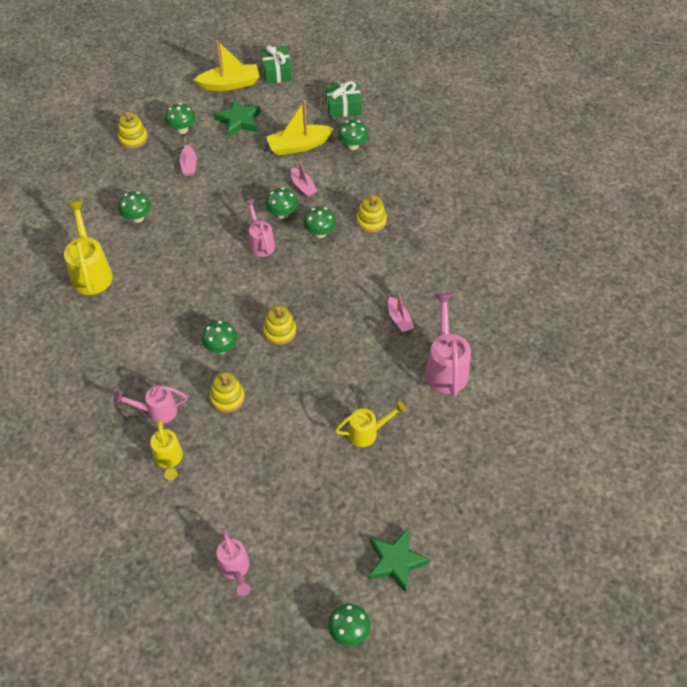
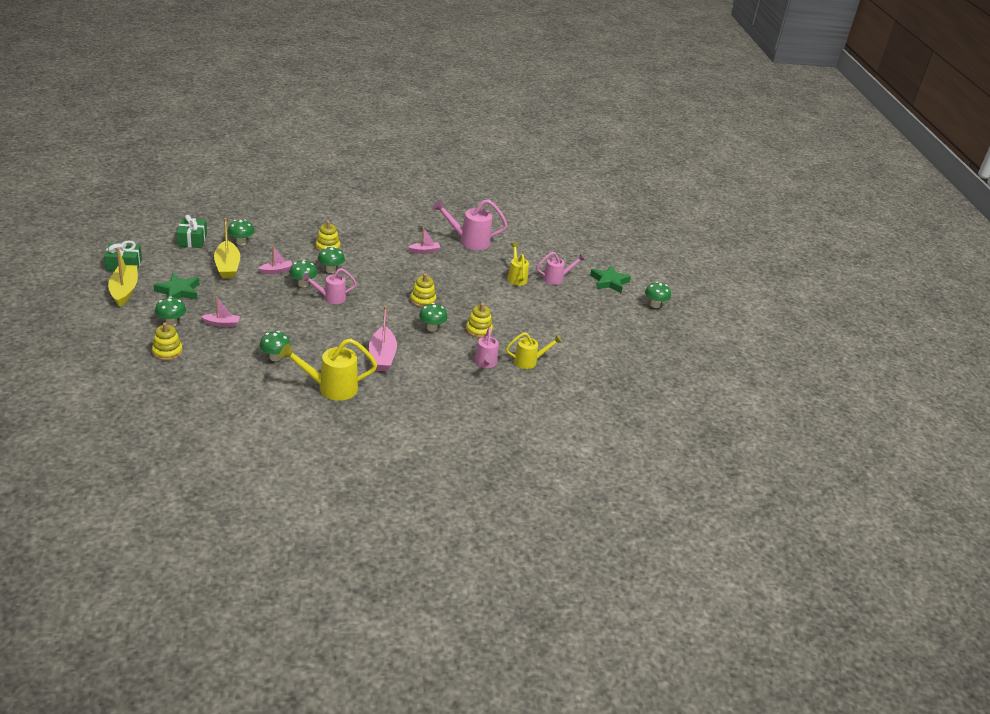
camera: 90 degrees left, 20 degrees down
(154, 307) = (382, 356): none -> pink boat
(235, 570) = (616, 342): pink watering can -> pink watering can (556, 279)

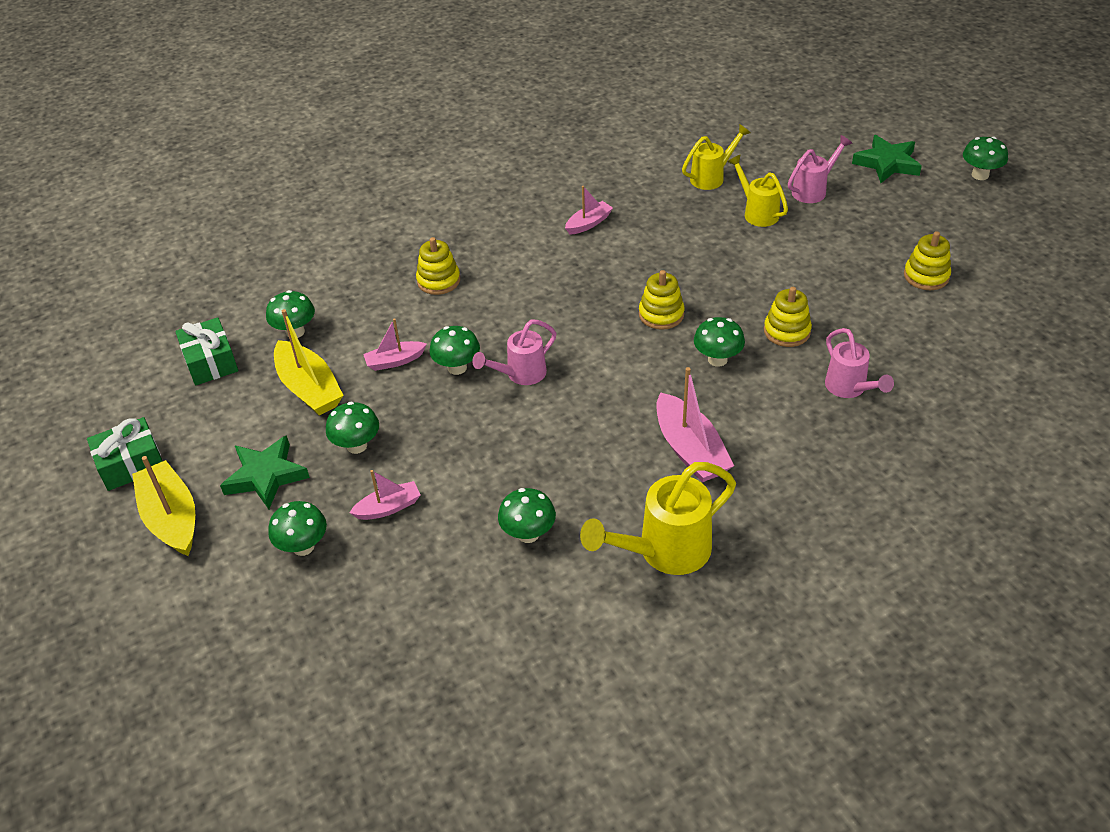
camera: 15 degrees left, 10 degrees up
(167, 352) = (342, 611): yellow stacking toy -> yellow stacking toy (926, 276)
(276, 271) = (395, 361): pink boat -> pink boat turned 150 degrees counterclockwise
(331, 270) = (478, 321): green mushroom -> green mushroom (357, 446)
(469, 241) = (637, 178): pink watering can -> none
(529, 361) = (906, 354): yellow watering can -> yellow watering can (712, 177)

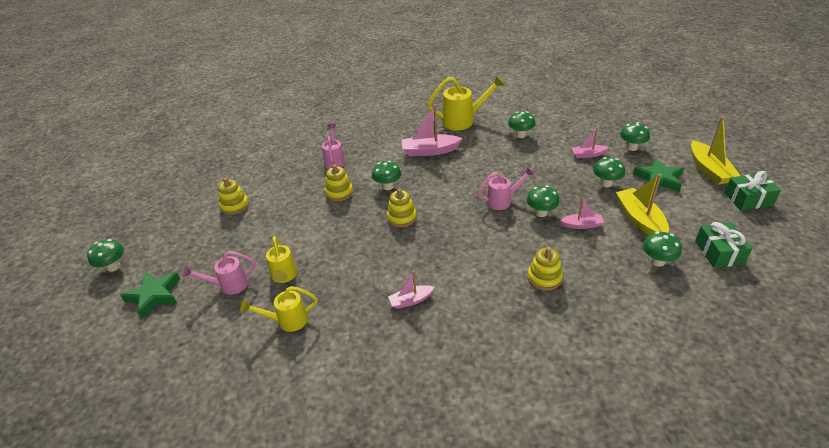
camera: 160 degrees left, 5 degrees down
(690, 450) = (430, 151): pink boat -> pink boat turned 90 degrees counterclockwise

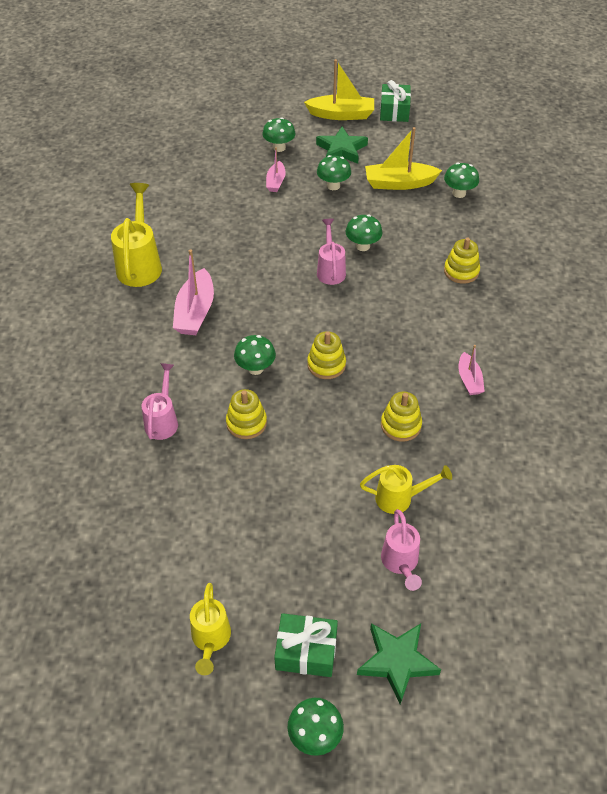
camera: 80 degrees left, 10 degrees up
(235, 206) = (222, 558): yellow stacking toy -> yellow stacking toy (401, 425)
(287, 321) = (477, 498): yellow watering can -> yellow watering can (210, 640)
(335, 160) = (163, 420): pink watering can -> pink watering can turned 90 degrees clockwise
(520, 135) = (206, 221): green mushroom -> none
(582, 225) = (393, 223): pink boat -> none
(719, 252) = (458, 155): green gift -> green gift (306, 651)

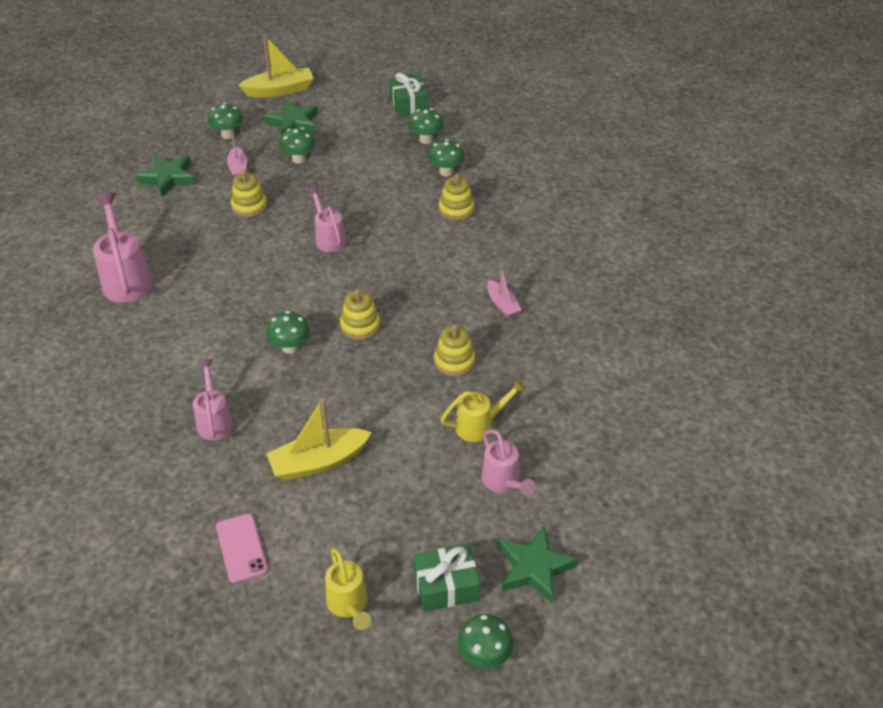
camera: 20 degrees left, 5 degrees down
(138, 551) = (241, 548): none -> pink phone
(140, 264) = (126, 278): yellow watering can -> pink watering can
(195, 312) = (205, 310): pink boat -> none
(211, 177) = (168, 178): none -> green star
(246, 423) = (302, 400): yellow stacking toy -> yellow stacking toy (249, 206)
(363, 246) = (351, 209): green mushroom -> green mushroom (446, 172)
(394, 111) = (332, 77): green gift -> green gift (408, 104)
(399, 183) = (364, 143): yellow boat -> yellow boat (318, 462)

